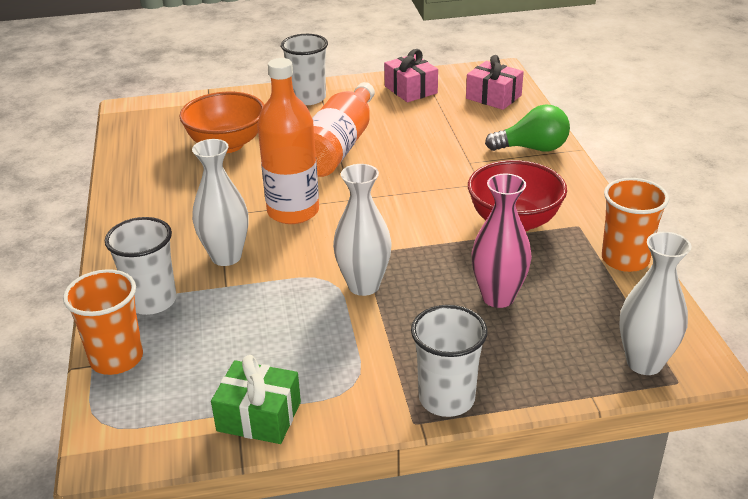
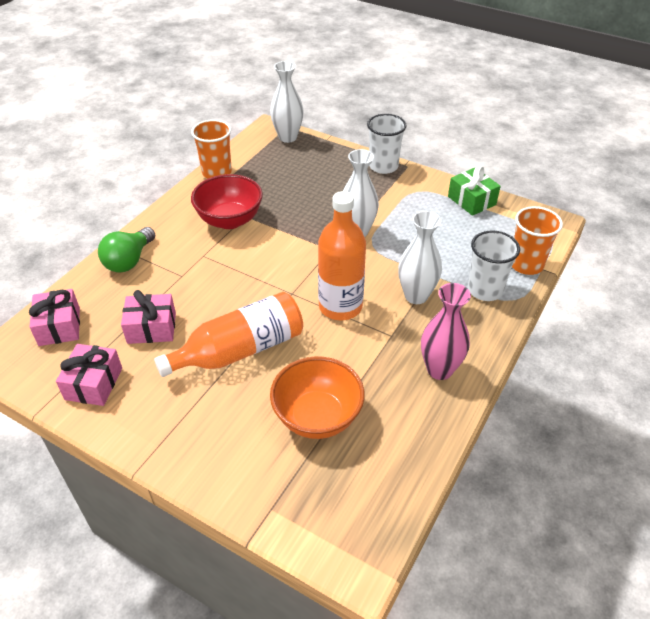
camera: 140 degrees left, 10 degrees up
(308, 98) = (182, 439): white cup -> none
(427, 126) = (151, 328): none -> pink gift
(498, 297) = (302, 189): pink vase -> pink vase (439, 369)
(532, 148) = (129, 261): green light bulb -> green light bulb turned 105 degrees counterclockwise

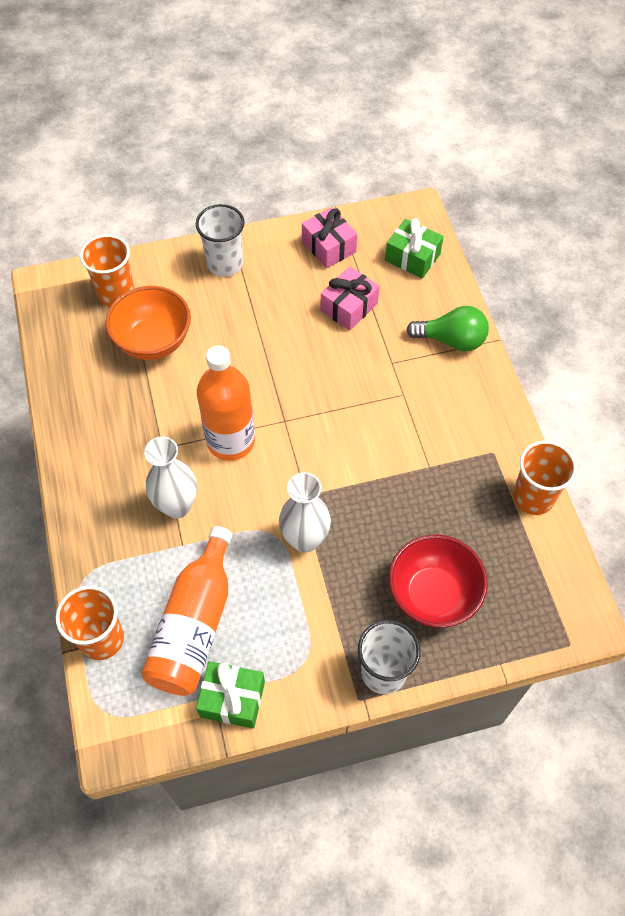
camera: 135 degrees right, 15 degrees up
(59, 326) = (412, 257): pink gift -> green gift
(129, 261) = (451, 340): green light bulb -> green light bulb turned 120 degrees clockwise
(230, 220) = (435, 449): red bowl -> red bowl (433, 595)
(240, 350) = (264, 342): orange bottle -> orange bottle (194, 625)
(288, 137) = (544, 624): white vase -> none
(302, 490) = (116, 293): none -> orange cup
(439, 369) = (96, 447): pink vase -> none
(485, 290) = (119, 567): white cup -> white cup (225, 264)

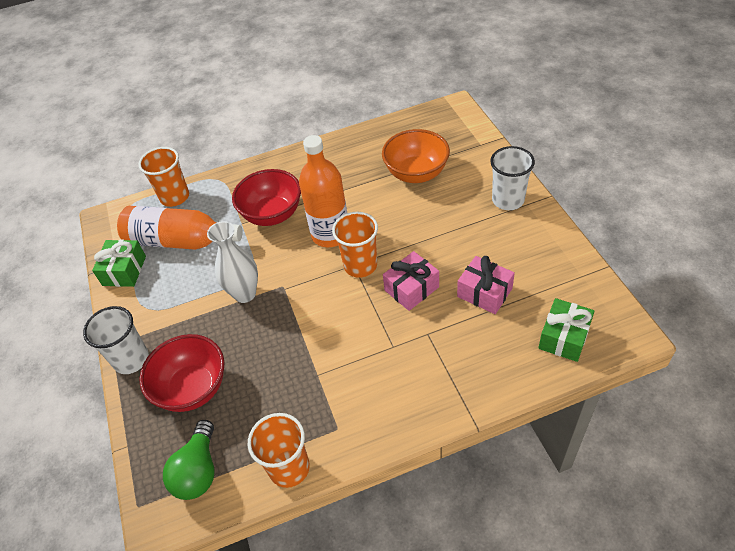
camera: 90 degrees right, 10 degrees down
(116, 293) = (457, 144): orange cup -> orange cup (360, 265)
(177, 506) = (272, 214): white vase -> red bowl
(329, 246) = (553, 268): pink gift -> pink gift (411, 288)
(451, 340) = (465, 381): green light bulb -> green light bulb (198, 471)

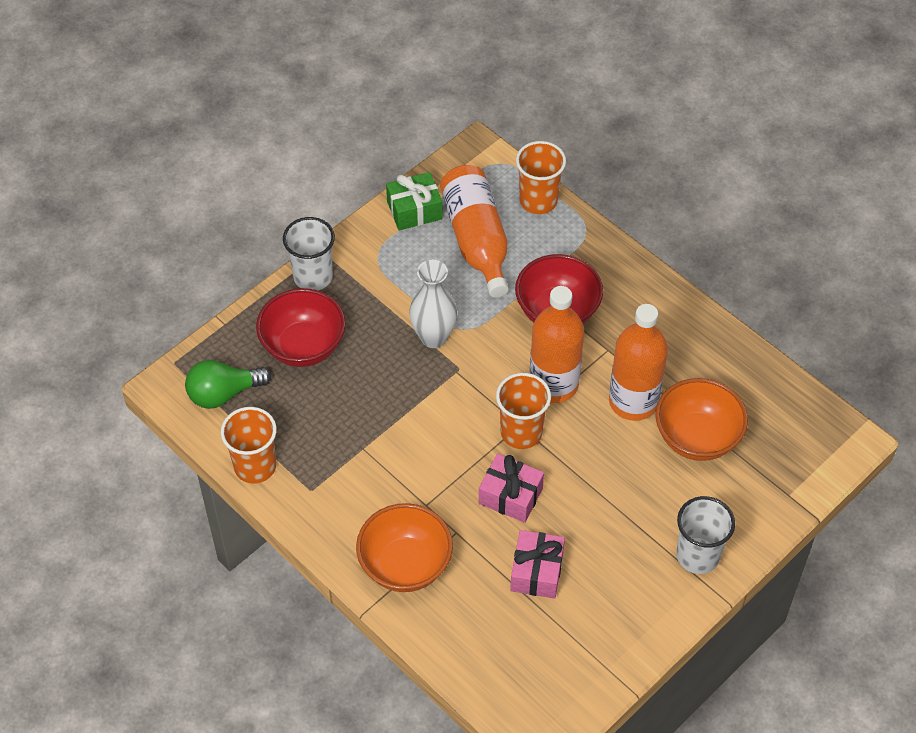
camera: 60 degrees right, 5 degrees up
(370, 196) = (633, 401): none -> orange bottle
(443, 379) = (405, 565): none -> orange bowl
(564, 337) = (508, 668): green gift -> none

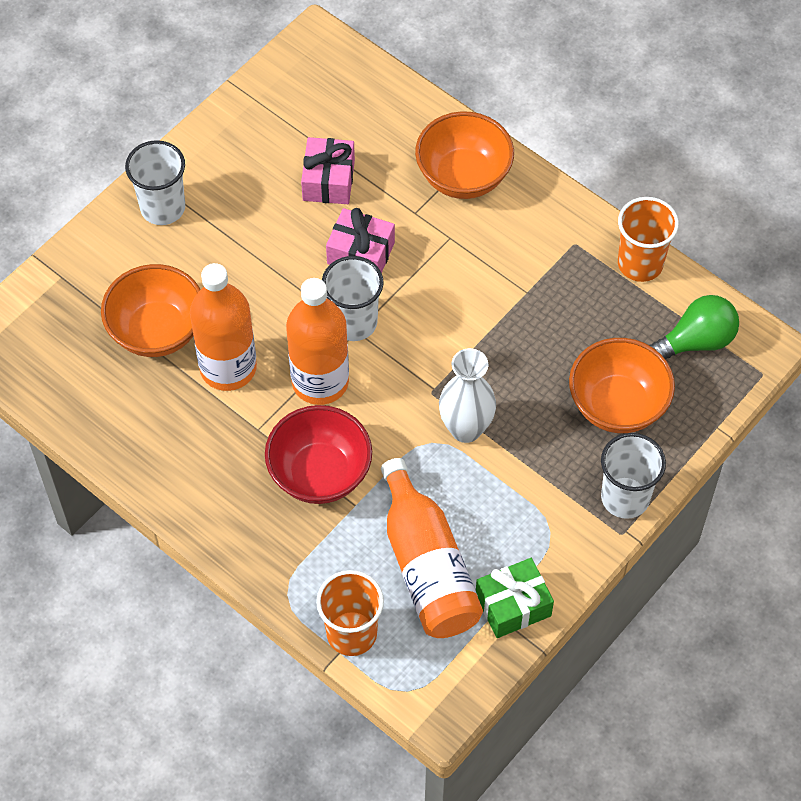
camera: 175 degrees right, 5 degrees up
(303, 346) = (617, 405): red bowl -> orange bowl
(521, 432) = (354, 322): orange cup -> white cup

